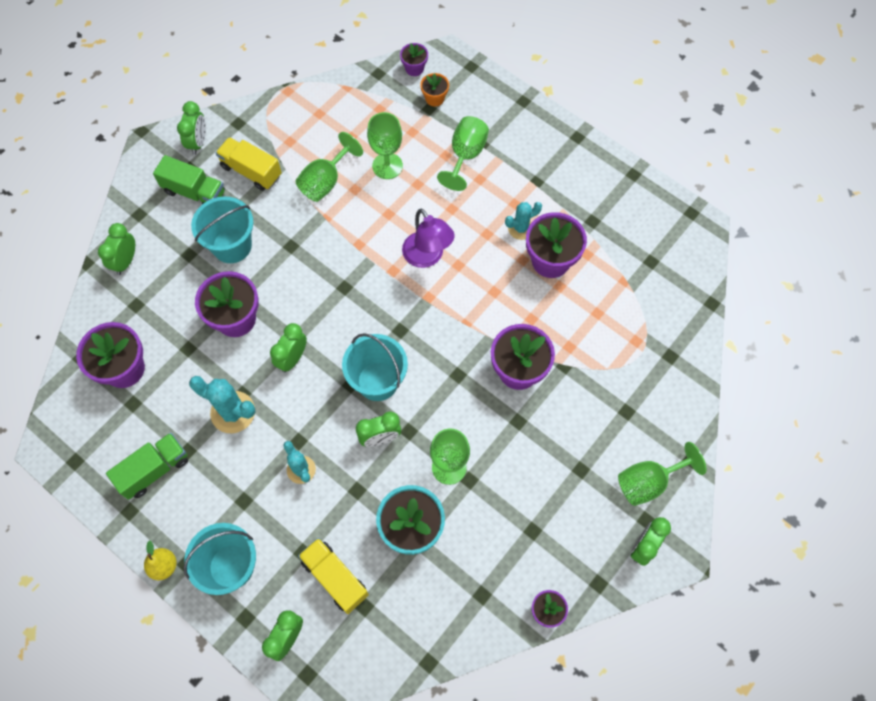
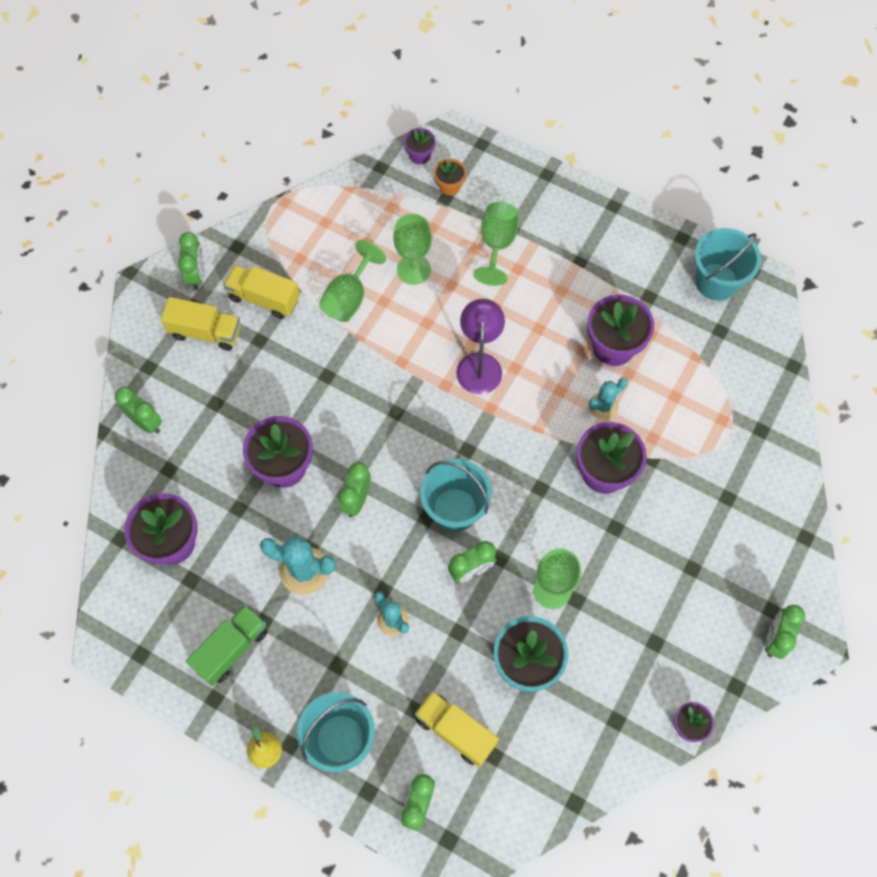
camera: 10 degrees left, 0 degrees up
(125, 261) = (146, 422): green clock -> green clock turned 120 degrees clockwise
(194, 192) = (205, 332): green truck -> yellow truck
(232, 246) = (261, 386): turquoise bucket -> turquoise bucket (716, 282)
(427, 257) = (479, 364): purple lamp -> purple lamp turned 135 degrees counterclockwise
(521, 228) = (574, 316): turquoise cactus -> turquoise cactus (603, 406)
(649, 482) = (766, 569): green goblet -> none

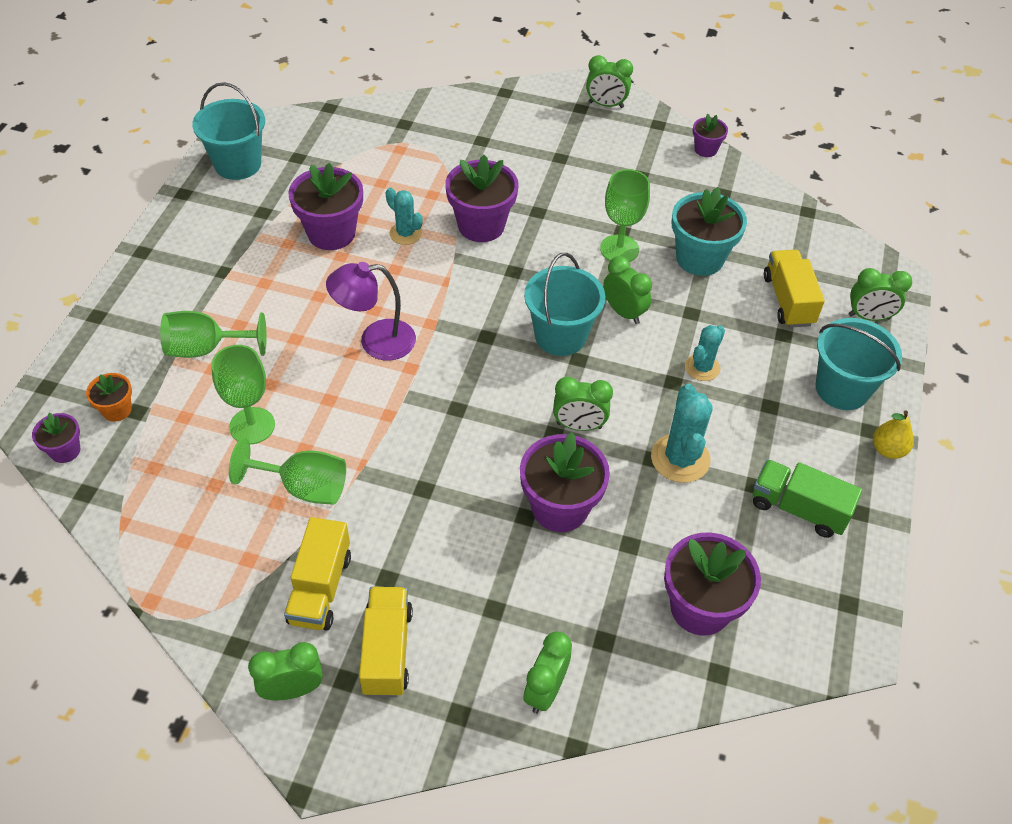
camera: 105 degrees left, 15 degrees down
(455, 731) = (788, 300): yellow truck -> yellow truck turned 150 degrees clockwise

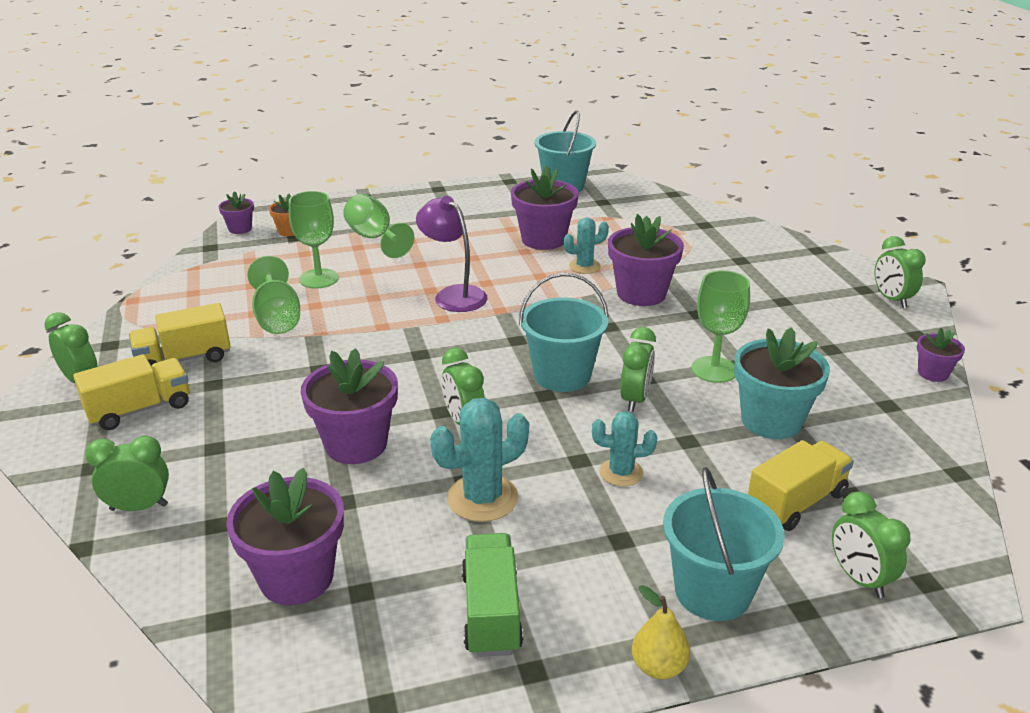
camera: 60 degrees right, 20 degrees down
(405, 233) = (584, 266): turquoise cactus -> turquoise cactus turned 60 degrees clockwise

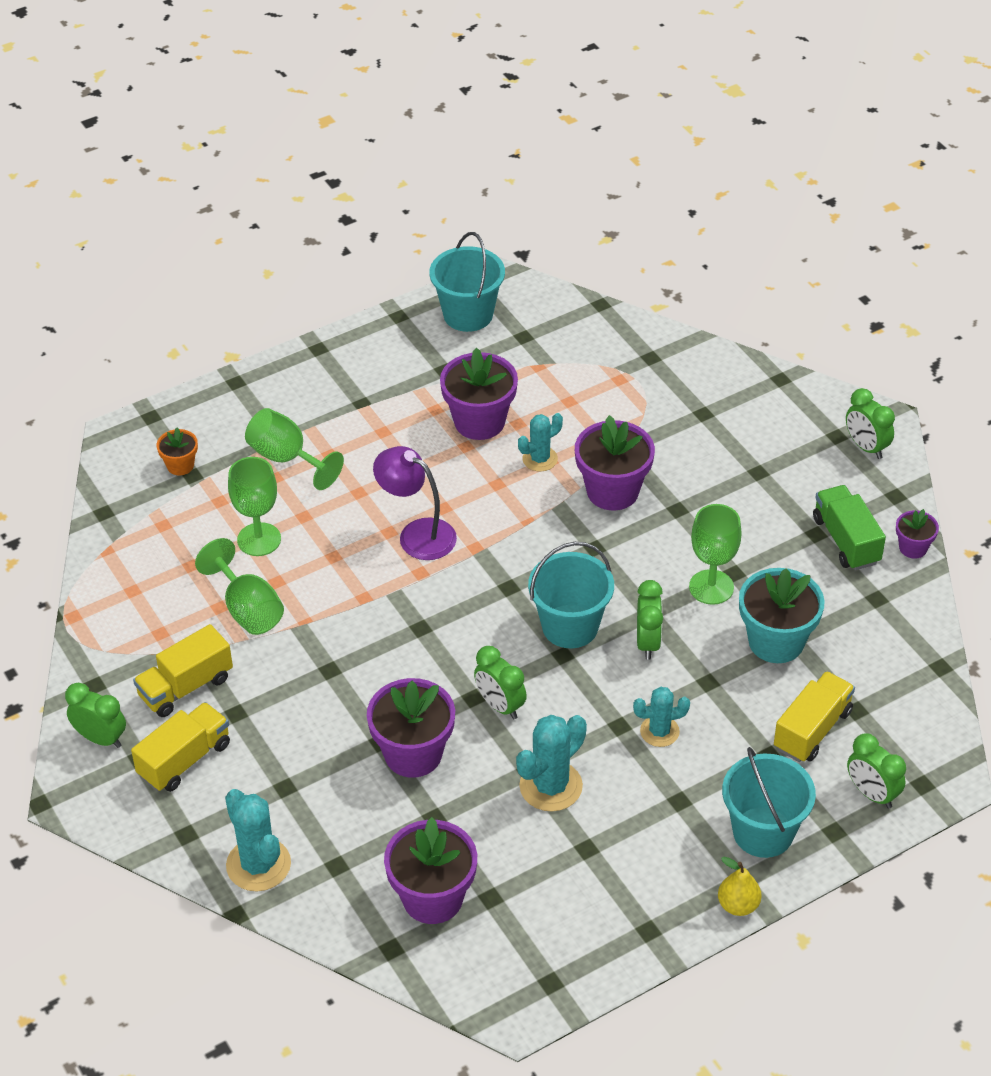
camera: 15 degrees left, 15 degrees up
(139, 507) = (258, 865): green clock -> turquoise cactus
(240, 229) = (119, 473): purple flower pot -> none
(491, 612) = (600, 890): green truck -> green truck (846, 540)

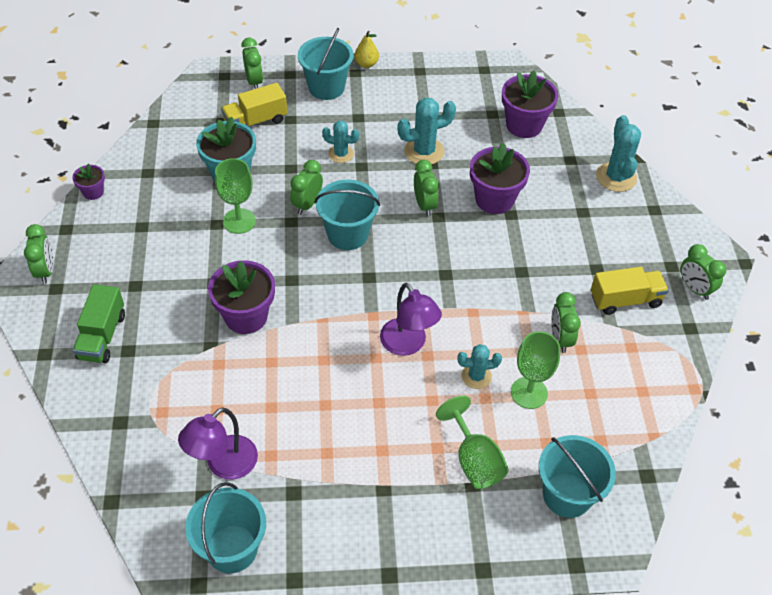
camera: 155 degrees left, 5 degrees up
(180, 465) = (567, 495): orange flower pot -> turquoise bucket
(184, 760) = (641, 253): yellow truck -> none
(247, 609) = (560, 339): green goblet -> green clock
(479, 421) = (299, 423): purple flower pot -> none
(524, 364) = (224, 465): none -> purple lamp
(540, 459) = (277, 367): turquoise cactus -> turquoise cactus (476, 376)
(846, 540) = (128, 214): green truck -> green truck (102, 336)

